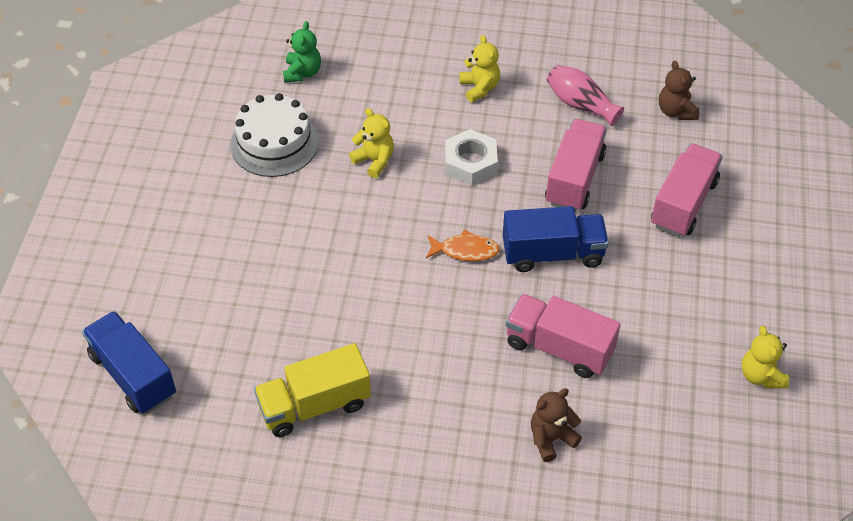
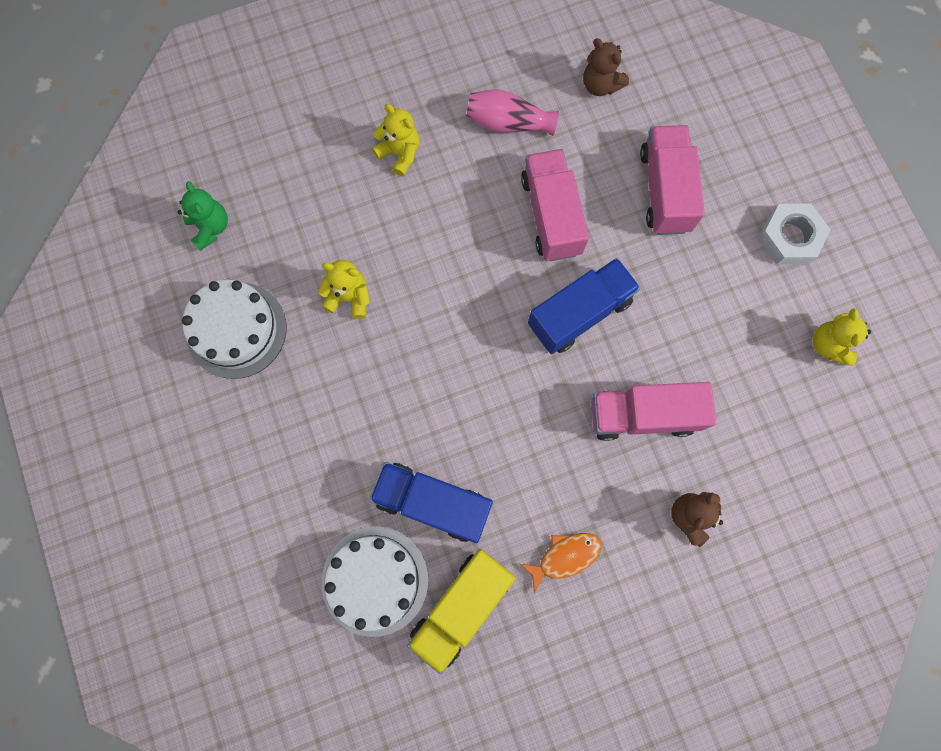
camera: 30 degrees left, 25 degrees up
(133, 375) = (269, 676): blue truck -> blue truck (432, 503)
(259, 353) = (375, 580): none -> white cake
(465, 250) = (498, 355): orange fish -> orange fish (565, 557)
(470, 162) = (443, 249): white nut -> white nut (789, 237)
(761, 375) = (829, 344): yellow teddy bear -> yellow teddy bear turned 45 degrees clockwise

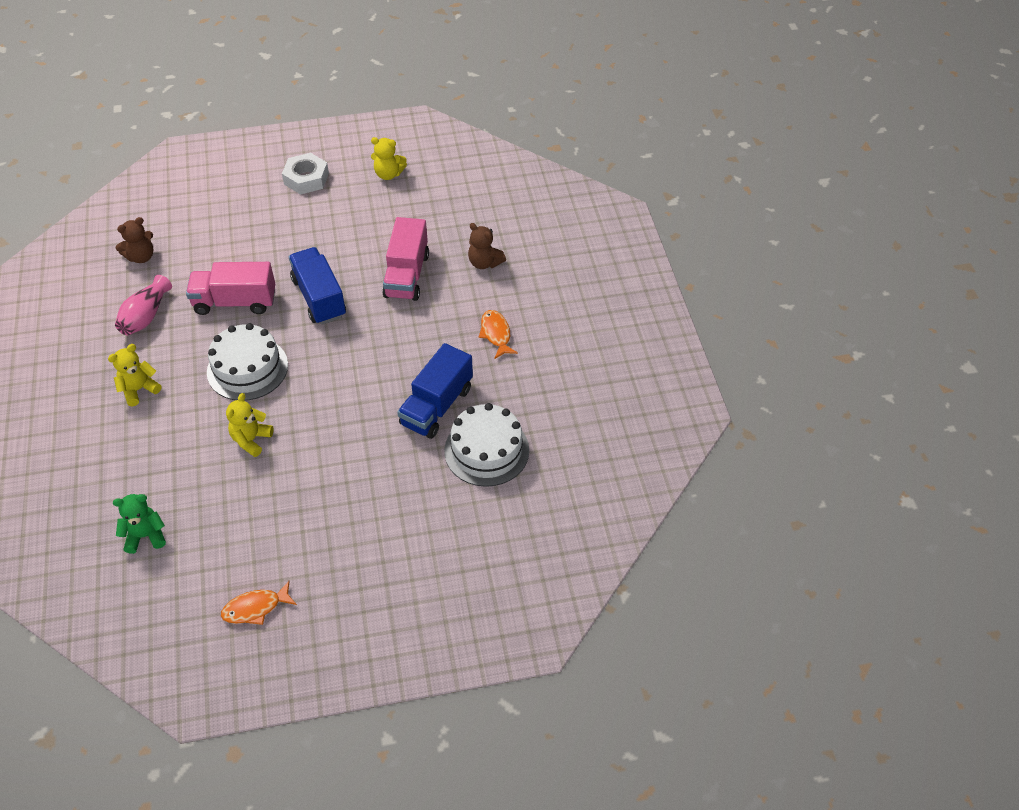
camera: 80 degrees left, 25 degrees down
(136, 367) = (255, 608): none -> orange fish
(236, 330) = (249, 524): white cake -> white cake (247, 368)
(461, 606) = (518, 399): yellow truck -> none
(664, 191) = (243, 235): pink truck -> none

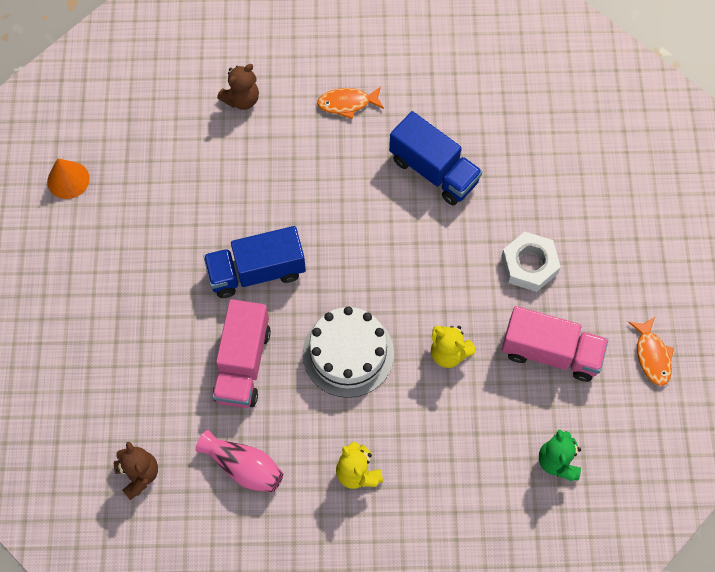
camera: 80 degrees left, 15 degrees up
(306, 178) = (49, 273): white nut -> white nut (529, 265)
(388, 174) = (68, 180): yellow teddy bear -> orange cone
(407, 275) = (242, 178): pink truck -> pink truck (550, 352)
(486, 450) = (496, 134): white cake -> none

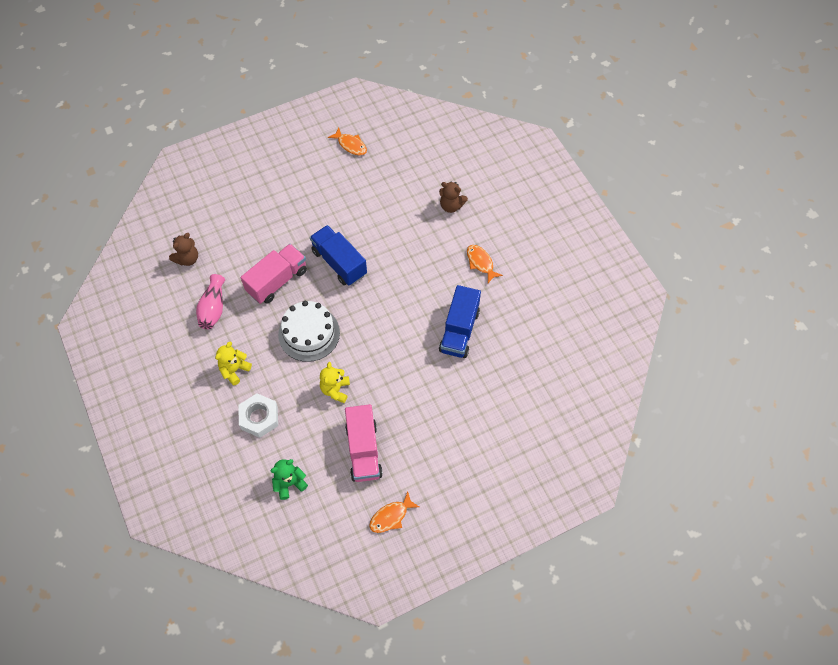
camera: 65 degrees right, 5 degrees down
(68, 180) = (350, 145): orange cone -> orange fish
(243, 363) = (277, 281): pink truck -> pink truck turned 150 degrees clockwise
(529, 265) = (420, 414): white nut -> white nut (259, 417)

